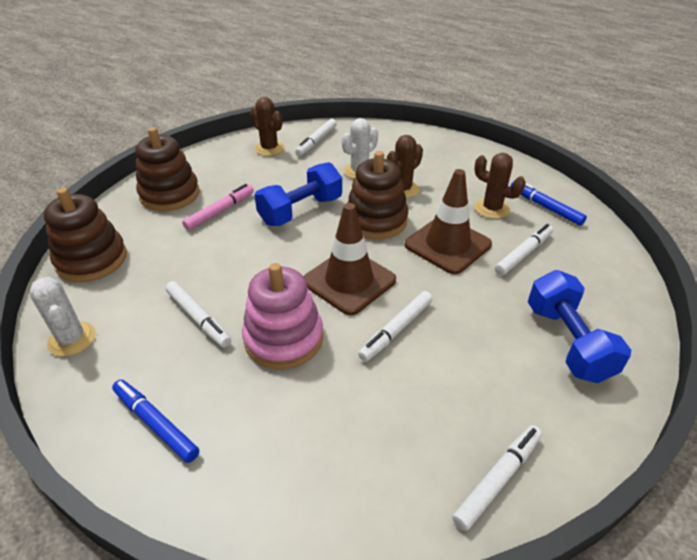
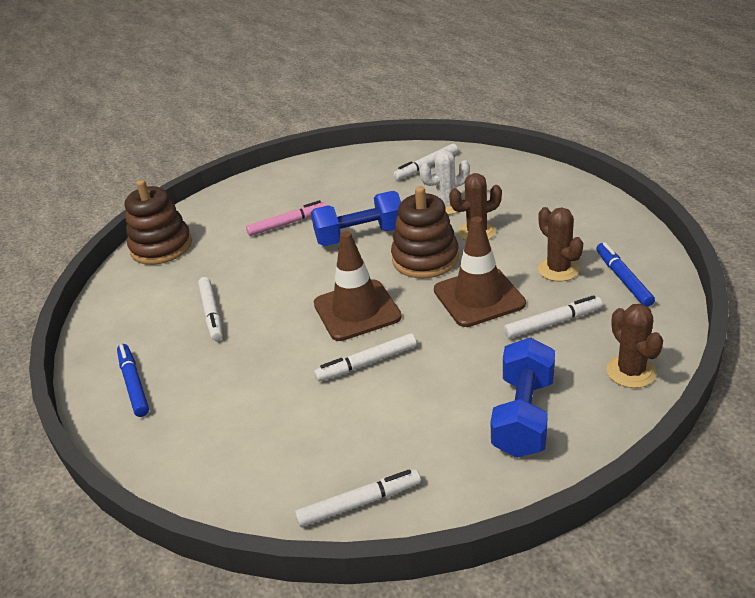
camera: 30 degrees right, 5 degrees down
(72, 339) = (113, 307): white cactus -> none
(170, 194) = (255, 200): brown stacking toy -> none
(269, 148) = (374, 168): brown cactus -> brown cactus (631, 371)
(283, 338) = (267, 346): pink stacking toy -> none

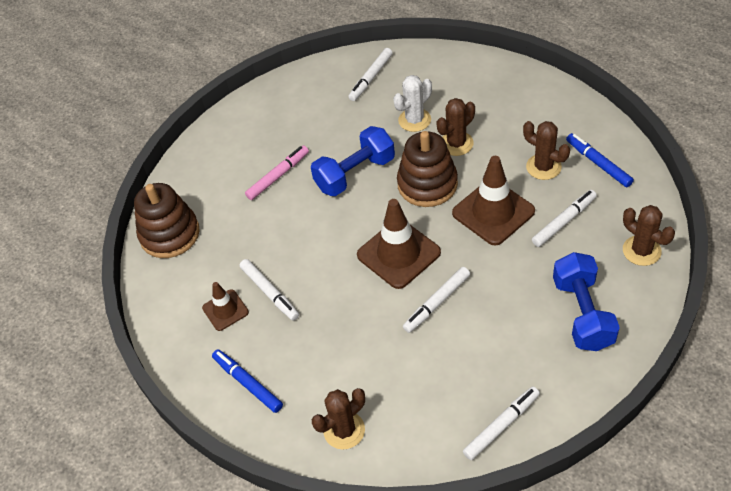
camera: 20 degrees left, 15 degrees up
(162, 317) = (225, 310): none -> brown traffic cone
(191, 454) = (344, 430): none -> brown cactus

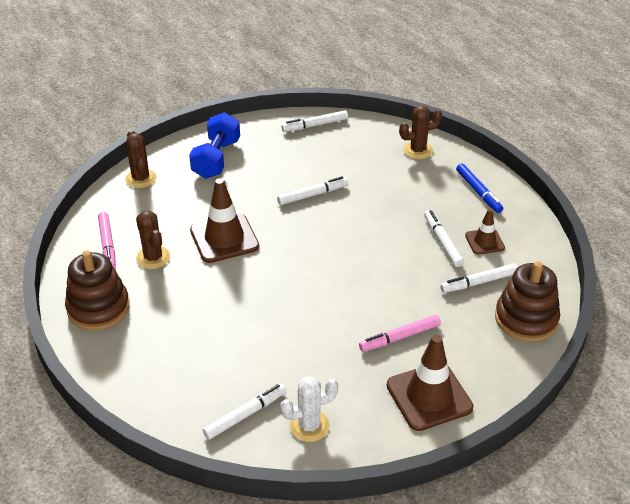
camera: 165 degrees left, 10 degrees down
(355, 174) = (322, 312): blue dumbbell -> none
(398, 254) = (322, 235): brown traffic cone -> brown traffic cone (429, 396)
(414, 120) = (232, 344): white cactus -> white cactus (309, 426)
(427, 184) = (262, 279): brown stacking toy -> brown stacking toy (98, 308)
(456, 143) = (210, 305): brown cactus -> none
(563, 221) = (176, 214): white marker -> white marker (479, 282)
(598, 164) = (108, 244): blue marker -> pink marker

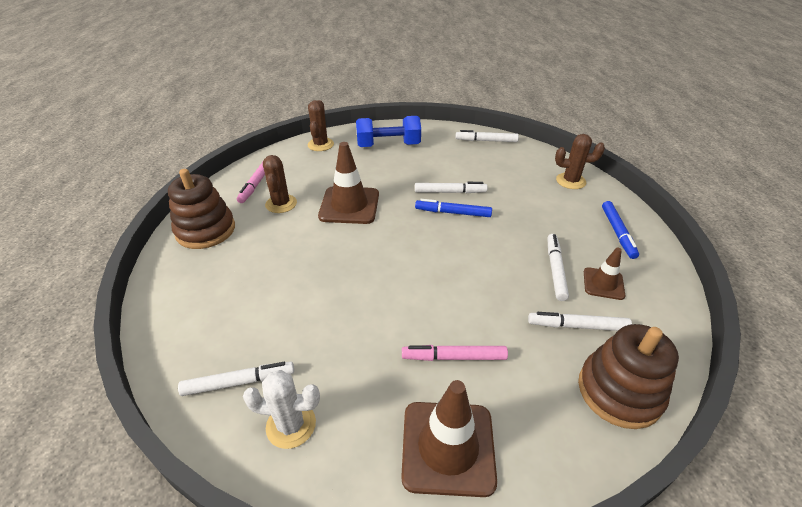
camera: 25 degrees right, 0 degrees up
(216, 159) = (388, 145): blue dumbbell -> blue dumbbell turned 45 degrees clockwise
(328, 216) = (453, 213): none -> blue marker

